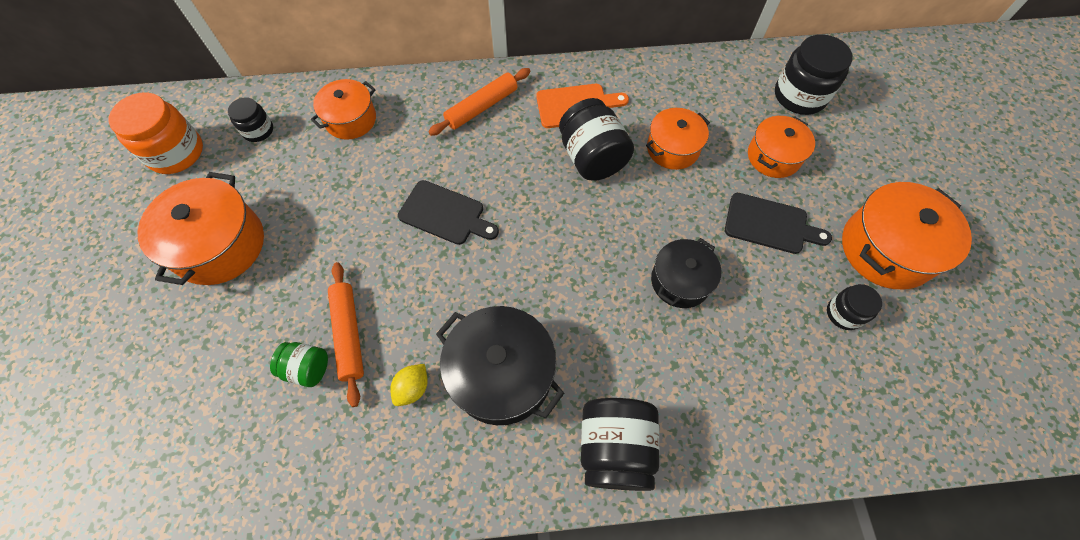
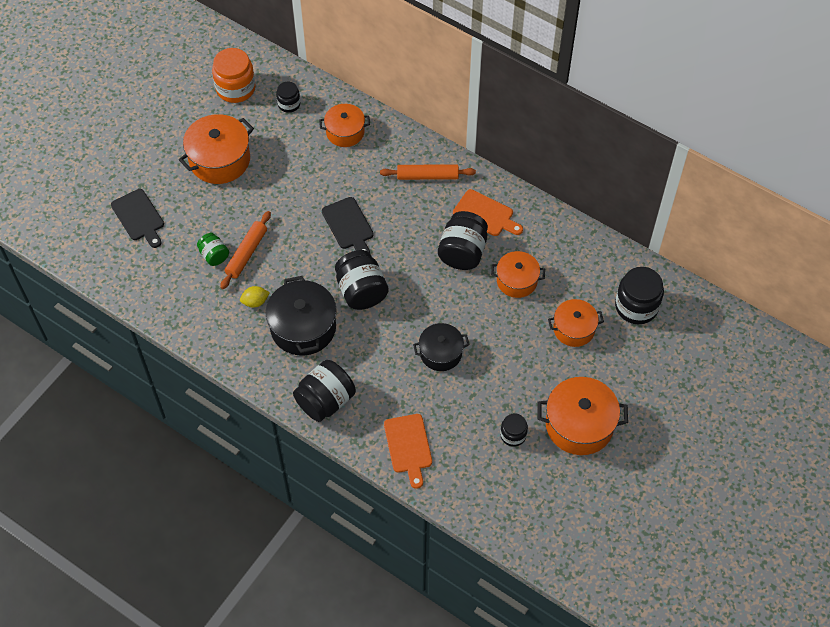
camera: 40 degrees right, 5 degrees down
(528, 277) = (361, 291): none -> black jar
(761, 424) = (408, 446): none -> orange cutting board
(770, 224) = (526, 363): black cutting board -> black cutting board (139, 217)

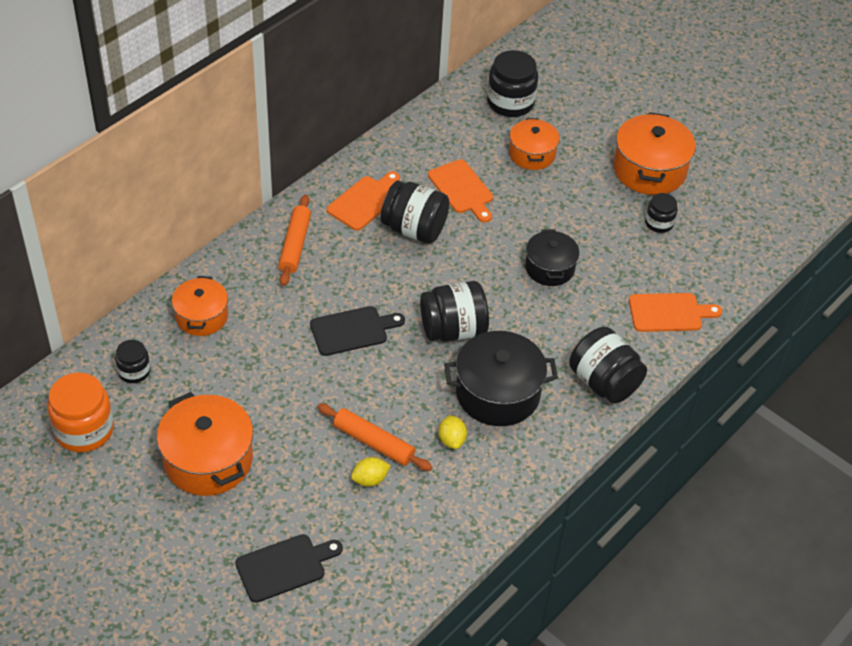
camera: 85 degrees left, 10 degrees down
(214, 255) = (370, 479): green jar -> yellow lemon
(517, 281) = (462, 189): orange pot -> orange cutting board

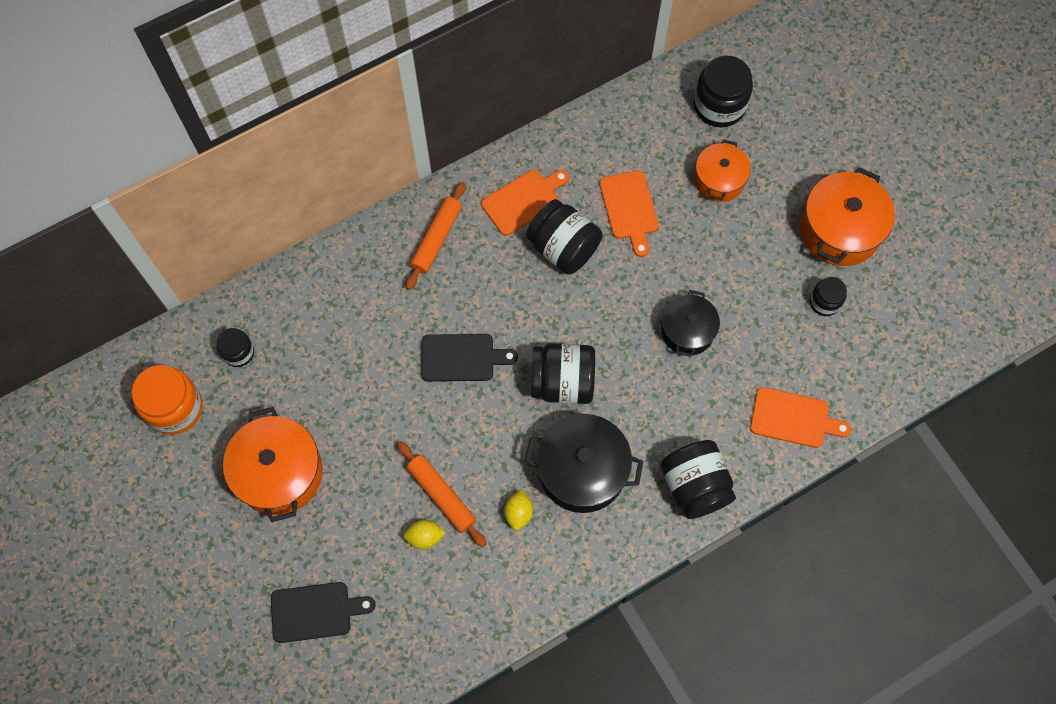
camera: 20 degrees right, 20 degrees up
(201, 316) = (320, 304): orange pot -> none

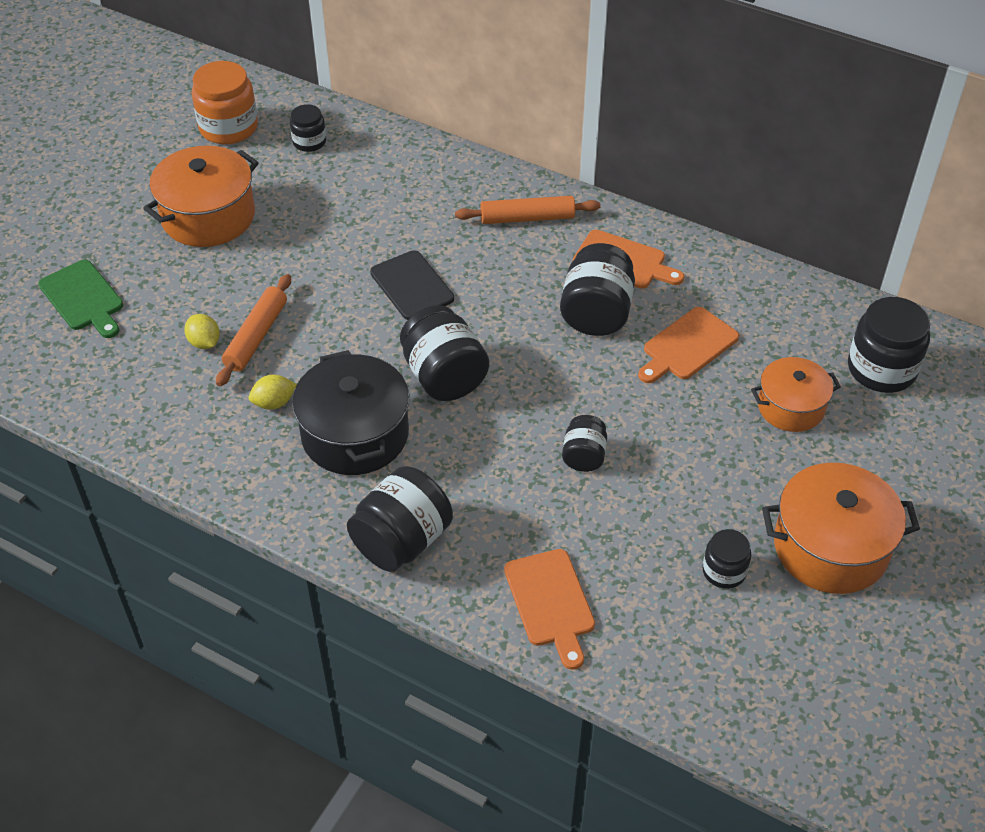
camera: 60 degrees right, 20 degrees down
(315, 611) = (83, 298): black cutting board -> green cutting board
(687, 331) = (584, 456): black pot -> black jar

